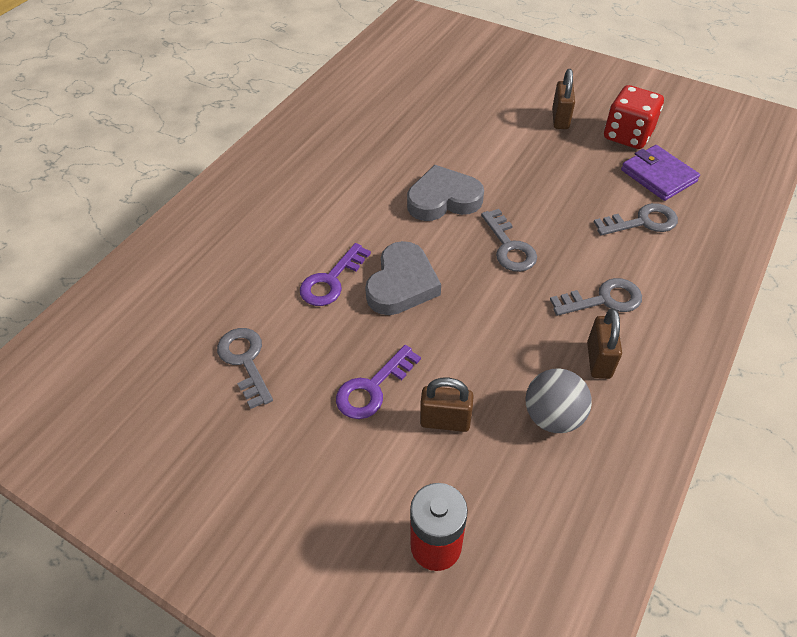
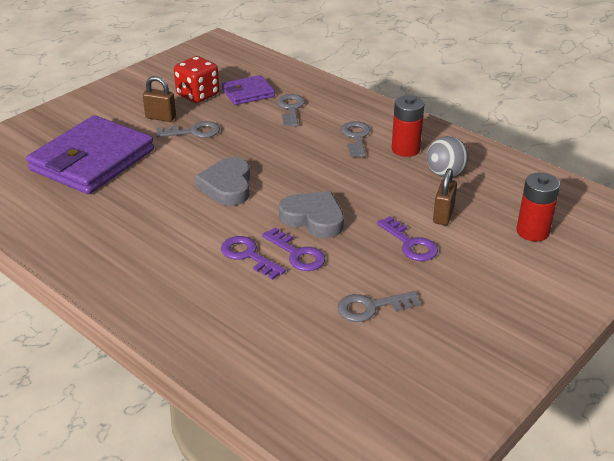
camera: 80 degrees left, 15 degrees down
(321, 241) = (248, 256): none -> purple key
(456, 95) = (92, 160): none -> purple wallet
(509, 246) = (293, 165): grey key -> grey key (193, 132)
(598, 360) = (405, 149): brown padlock -> red battery

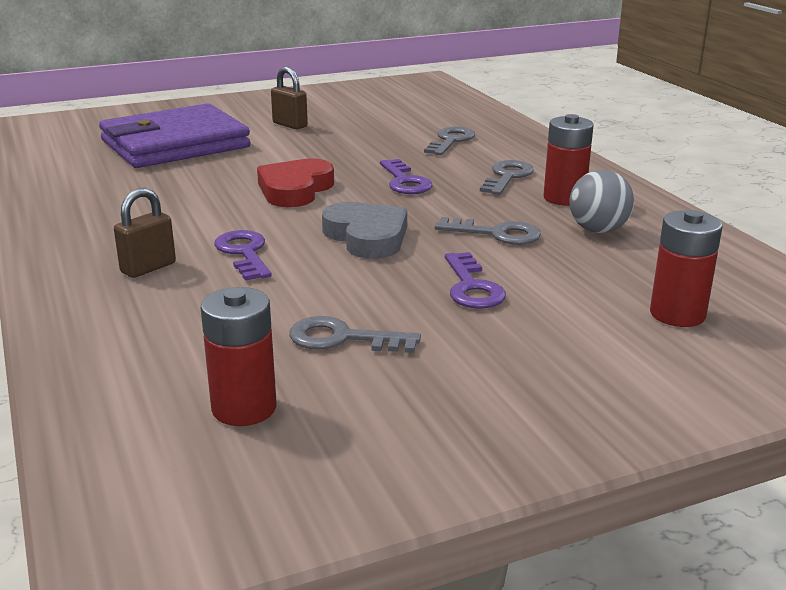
camera: 25 degrees right, 10 degrees down
(193, 132) = (312, 141): grey key -> grey key (496, 234)
(198, 95) = (353, 114): red dice -> none
(227, 186) = (295, 190): grey heart -> red heart
(248, 93) = (413, 121): purple wallet -> none
(297, 254) = (307, 264): purple key -> purple key (405, 181)
(361, 376) = (244, 408): none -> red battery
(443, 215) = (551, 269): brown padlock -> brown padlock (148, 268)

